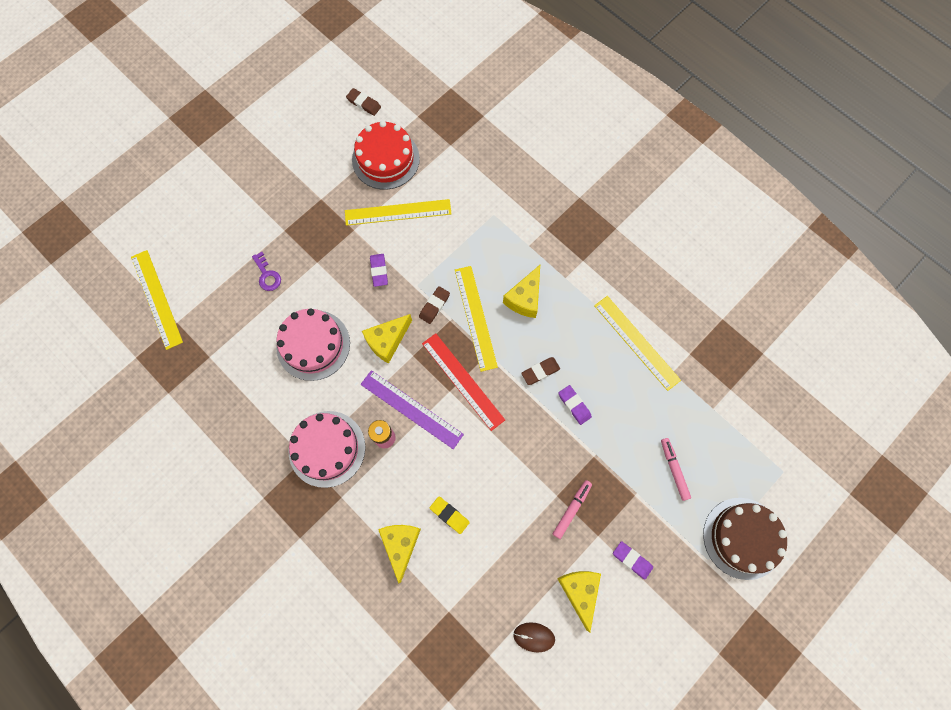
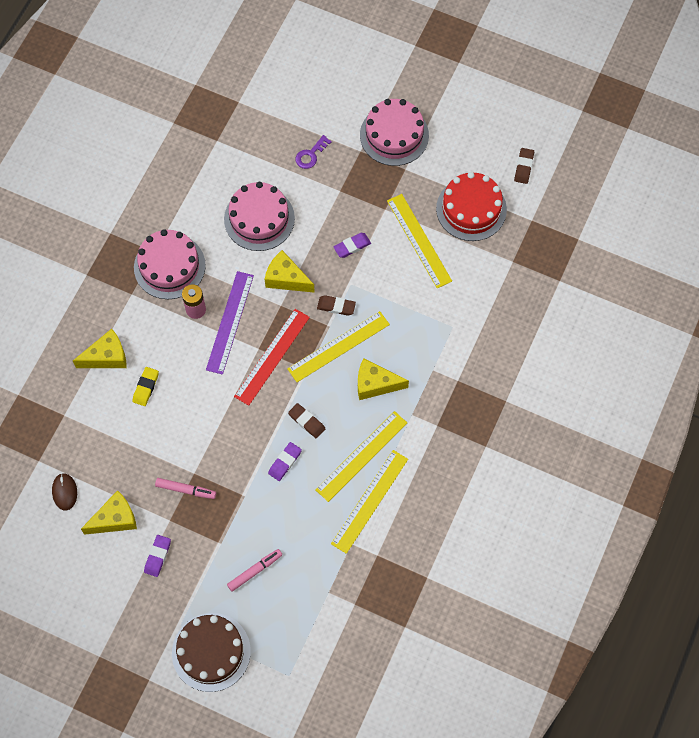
camera: 70 degrees right, 5 degrees down
(156, 299) = (253, 77): yellow ruler -> yellow ruler (361, 456)
(281, 196) = (394, 135): none -> pink cake

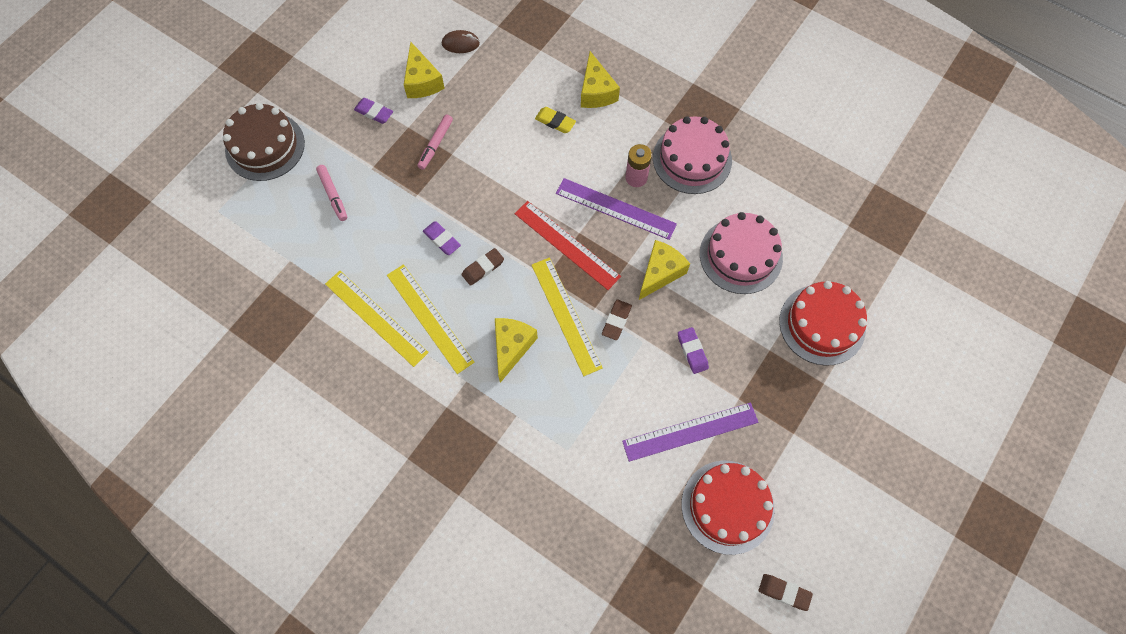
camera: 100 degrees right, 0 degrees up
(311, 155) = (822, 324): purple key -> red cake
(394, 135) = (844, 429): pink cake -> none
(419, 240) = (690, 432): yellow ruler -> purple ruler

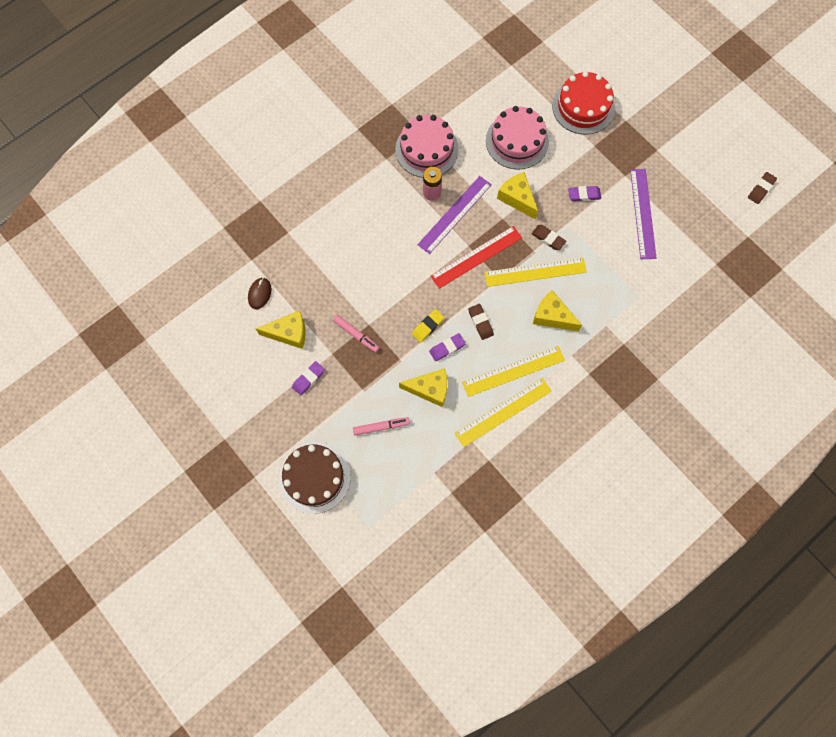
camera: 75 degrees left, 5 degrees up
(555, 122) = (362, 238): yellow eraser -> yellow eraser (428, 326)
(596, 91) = (343, 200): yellow cheese -> yellow cheese (429, 389)
(727, 506) = (699, 205): red cake -> none

